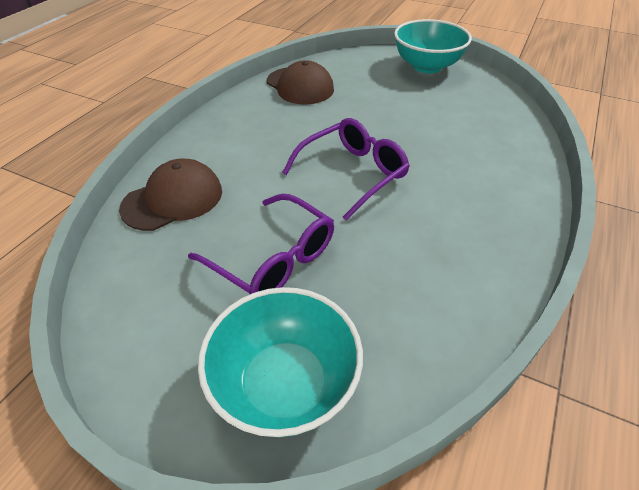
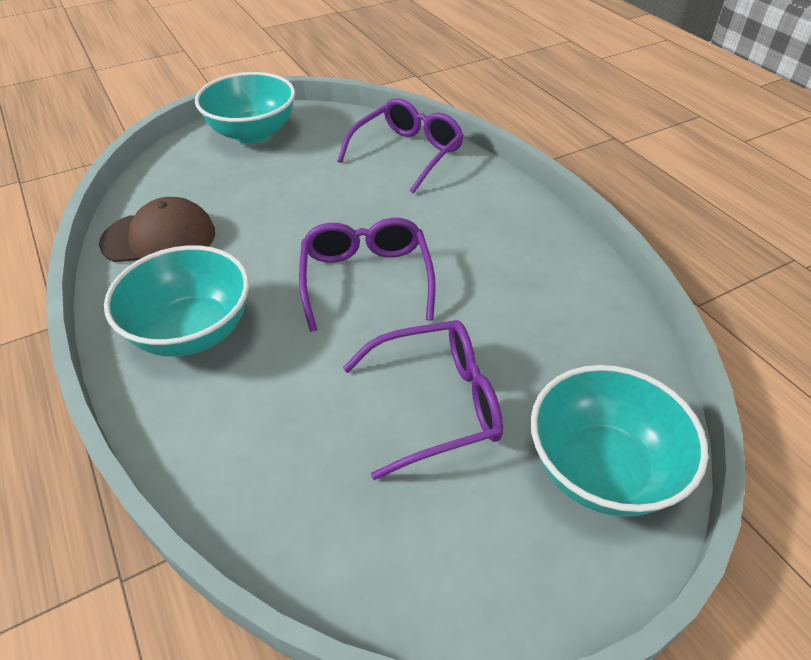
camera: 55 degrees left, 0 degrees up
(173, 199) = (250, 456): brown cap -> none
(243, 133) = (192, 332): none -> turquoise bowl
(501, 130) = (407, 153): none -> purple glasses

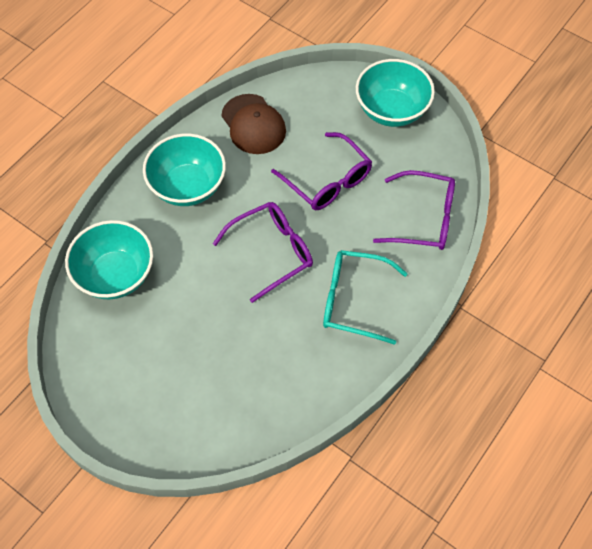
camera: 65 degrees right, 15 degrees up
(436, 404) = (190, 329): purple glasses -> purple glasses (327, 181)
(481, 232) = (354, 300): none -> turquoise glasses
(601, 470) = (180, 425): turquoise bowl -> turquoise bowl (115, 275)

